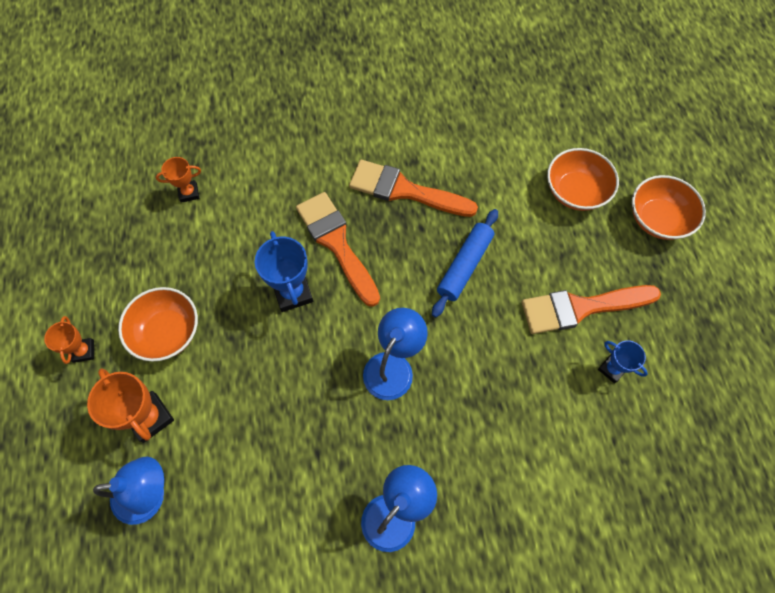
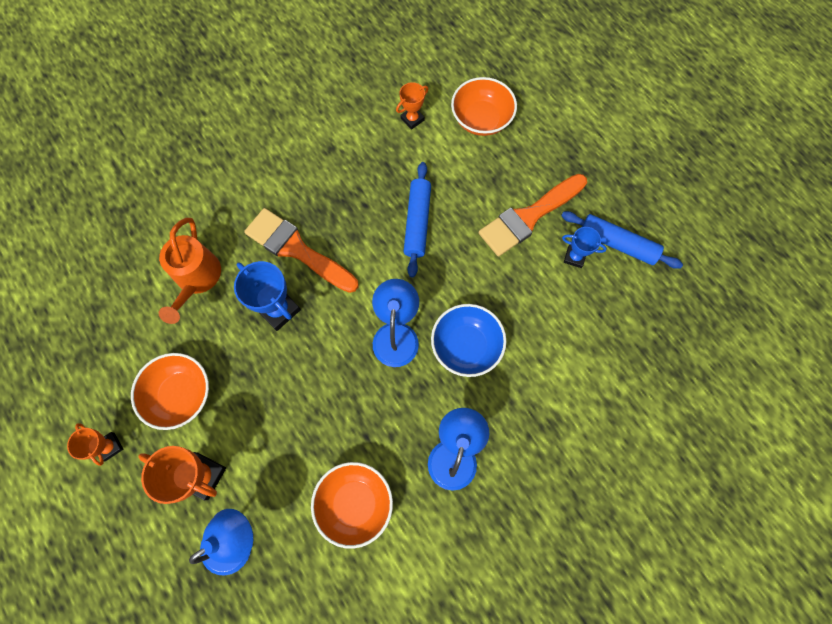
camera: 25 degrees left, 5 degrees up
(189, 193) = (136, 260): orange trophy -> orange trophy (412, 119)
(233, 233) = (197, 280): none -> orange watering can
(405, 190) = (335, 177): orange brush -> none
(457, 409) = (466, 346): none -> blue bowl
(657, 219) = (557, 116): orange bowl -> orange bowl (354, 503)
(665, 375) = (617, 244): none -> blue rolling pin

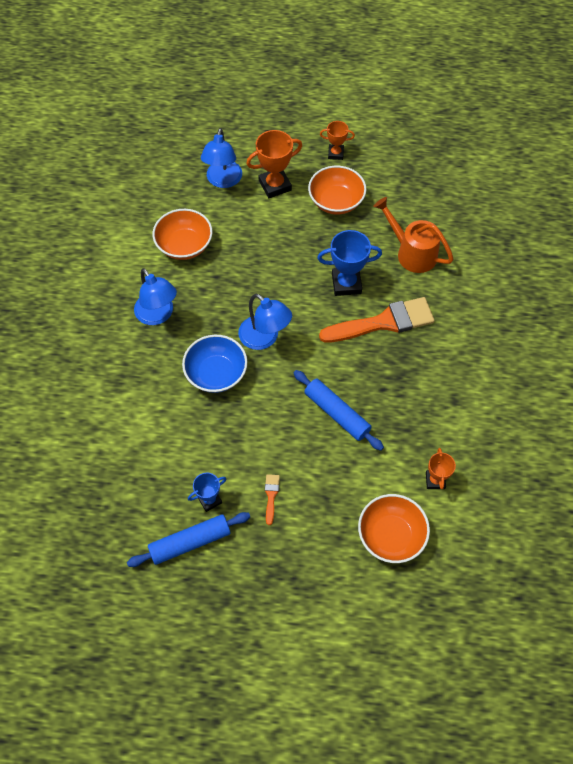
camera: 130 degrees right, 10 degrees down
(529, 217) = (271, 496): orange brush -> orange brush, size x0.41

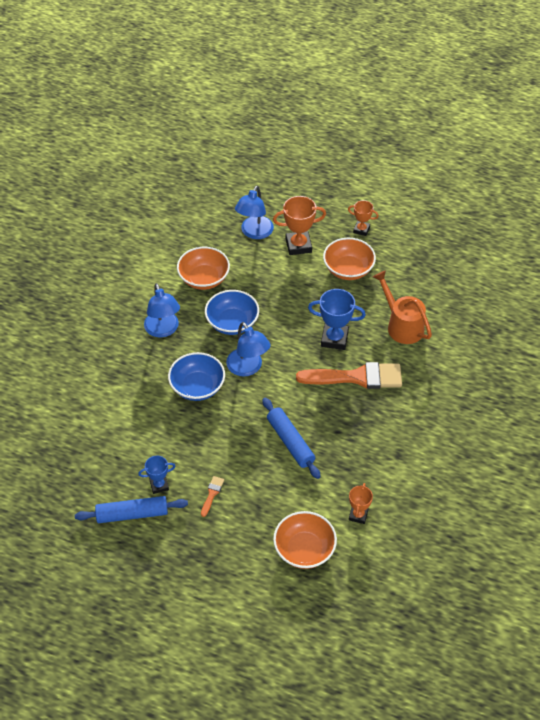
camera: 15 degrees right, 10 degrees down
(231, 290) = (232, 323): none -> blue bowl

